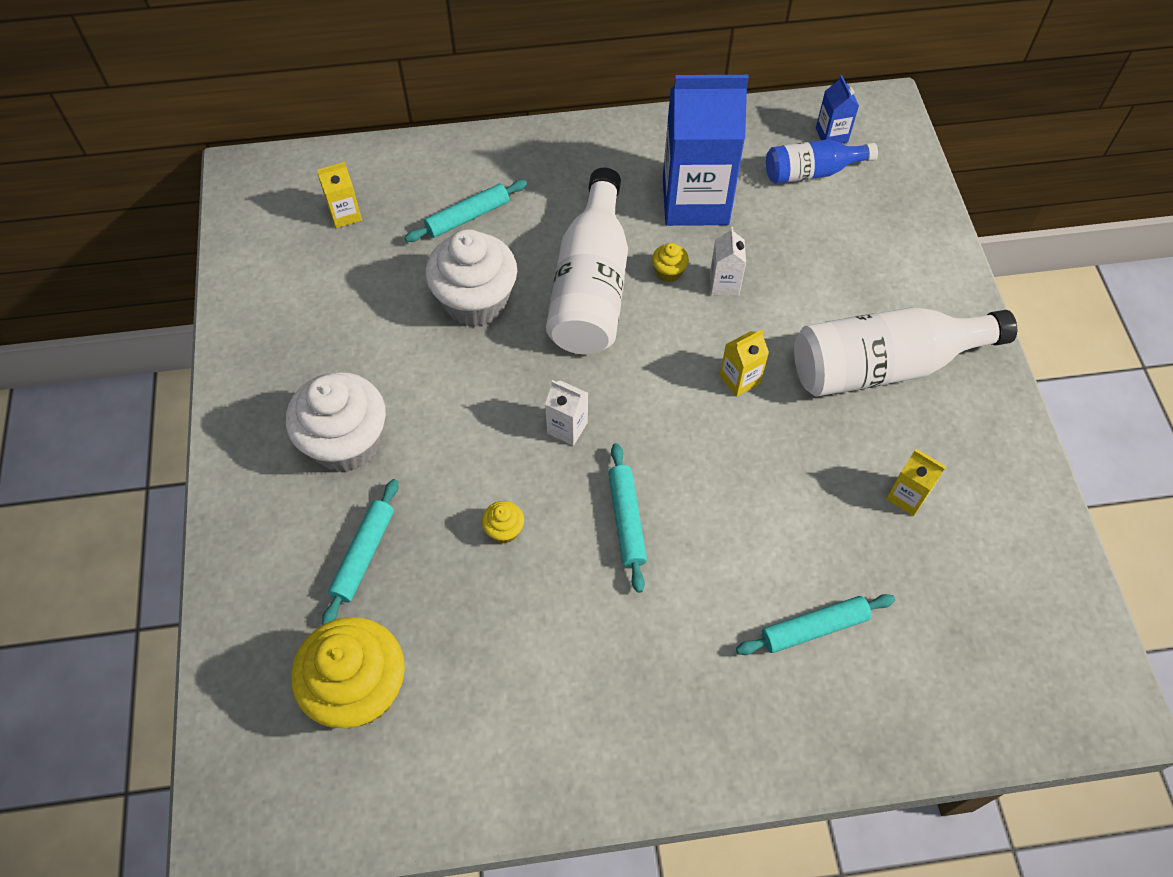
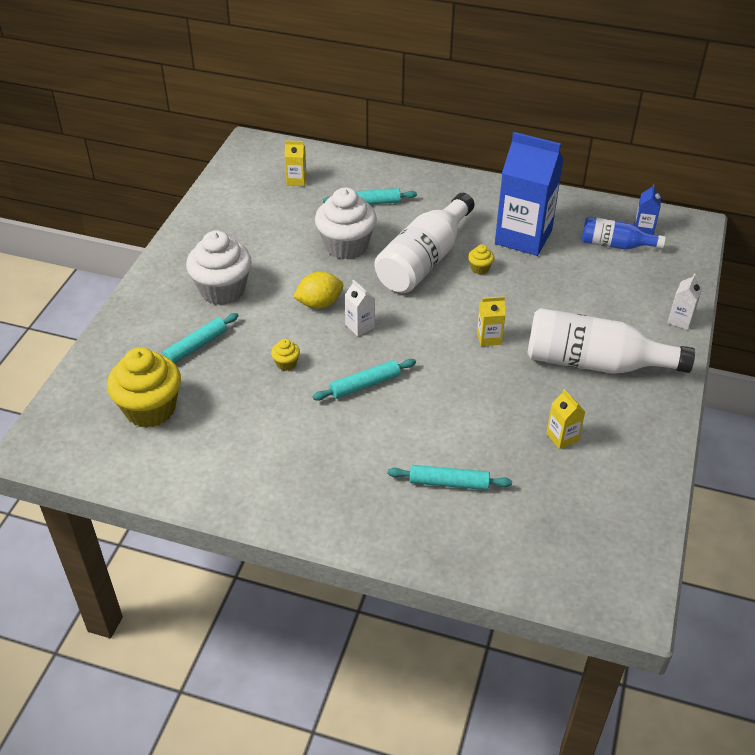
camera: 25 degrees right, 15 degrees down
(493, 412) = (319, 303): none -> yellow lemon
(626, 520) = (365, 385): turquoise rolling pin -> turquoise rolling pin turned 45 degrees clockwise
(724, 284) = (513, 286): white carton -> white carton (680, 320)

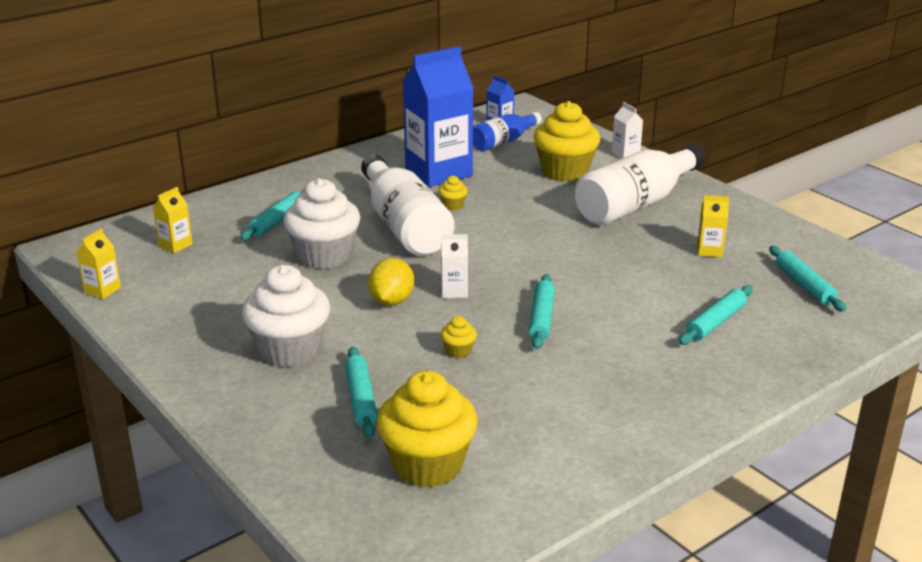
camera: 55 degrees left, 15 degrees down
(489, 338) = (550, 236): yellow carton -> yellow carton (102, 290)
(564, 518) = (804, 285): none -> turquoise rolling pin
(604, 300) = (565, 171): none -> yellow cupcake

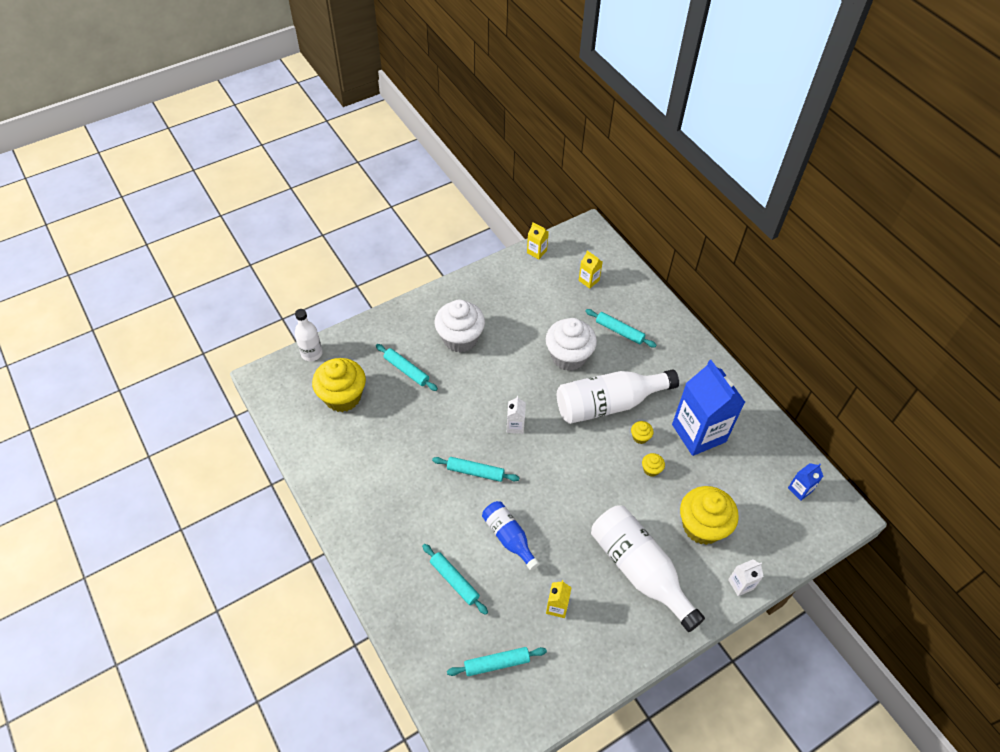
camera: 95 degrees right, 25 degrees up
(327, 521) = (311, 353): none -> white bottle
(361, 399) = (406, 370): turquoise rolling pin -> turquoise rolling pin turned 45 degrees clockwise
(391, 301) = (507, 390): yellow lemon -> none
(458, 351) = (445, 421): yellow cupcake -> yellow cupcake (651, 469)
(503, 142) = (762, 487): blue bottle -> blue bottle (509, 537)

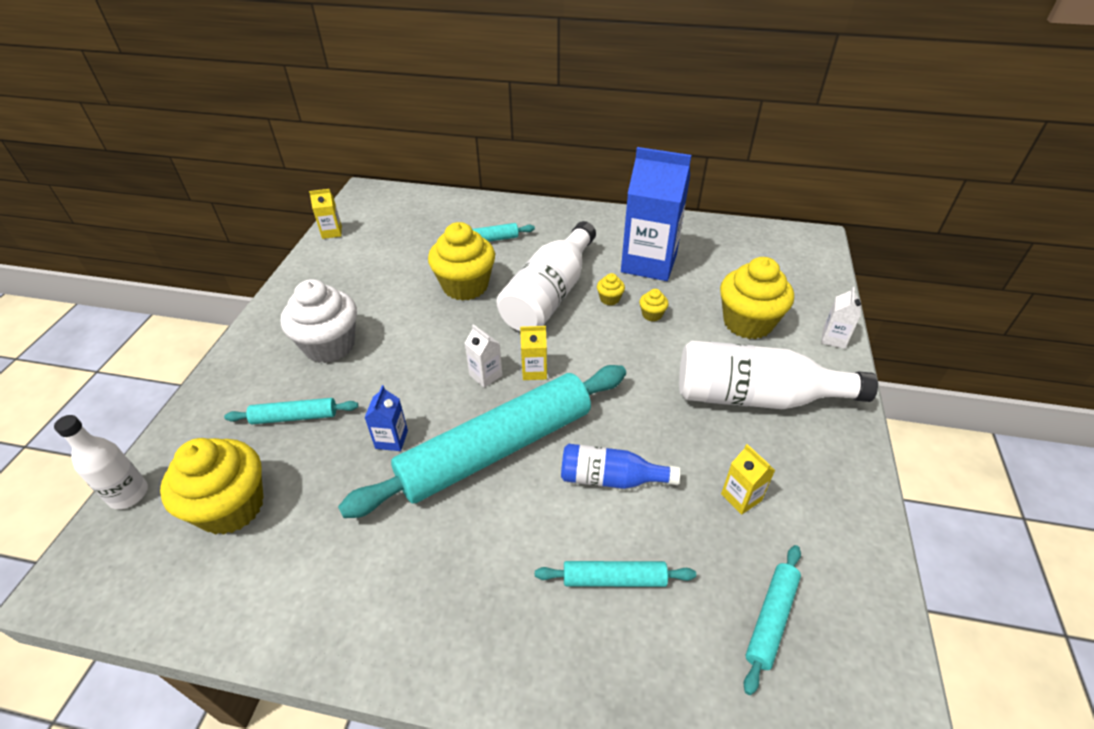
camera: 45 degrees left, 10 degrees down
(475, 472) = (496, 448): turquoise rolling pin -> turquoise rolling pin, size x2.33
(568, 356) = (465, 286): white cupcake -> yellow cupcake
(588, 280) = (411, 223): yellow carton -> yellow carton (534, 371)
(800, 489) = (768, 246): blue carton -> blue carton (391, 439)

